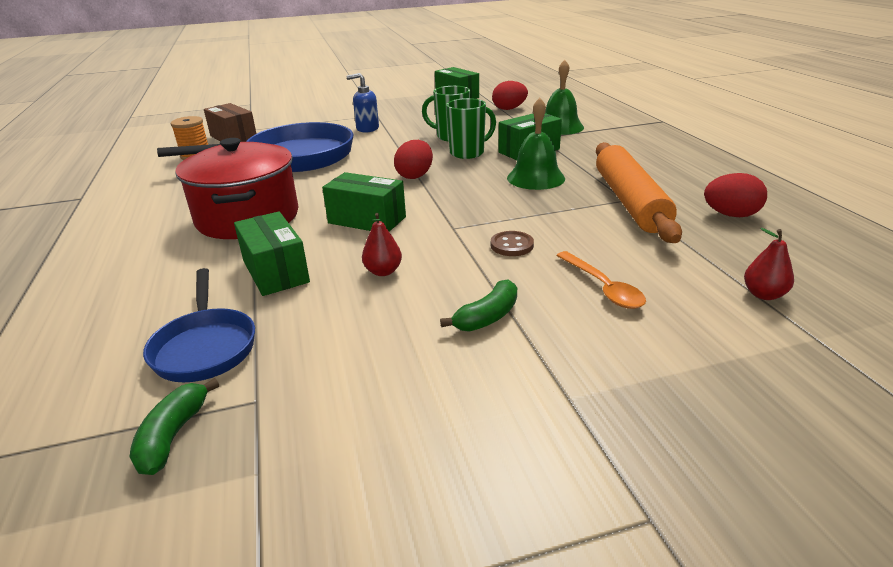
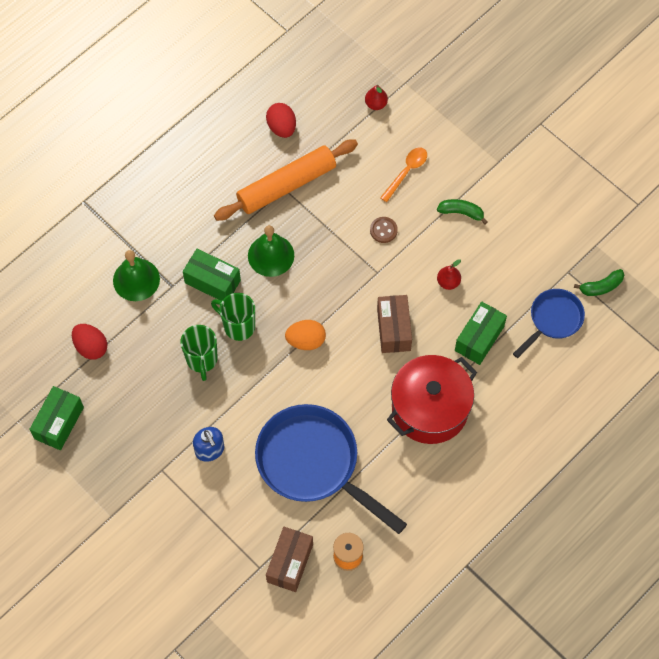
camera: 120 degrees left, 35 degrees up
(367, 220) = (393, 329): green box -> brown box
(415, 176) = (306, 341): red egg -> orange egg

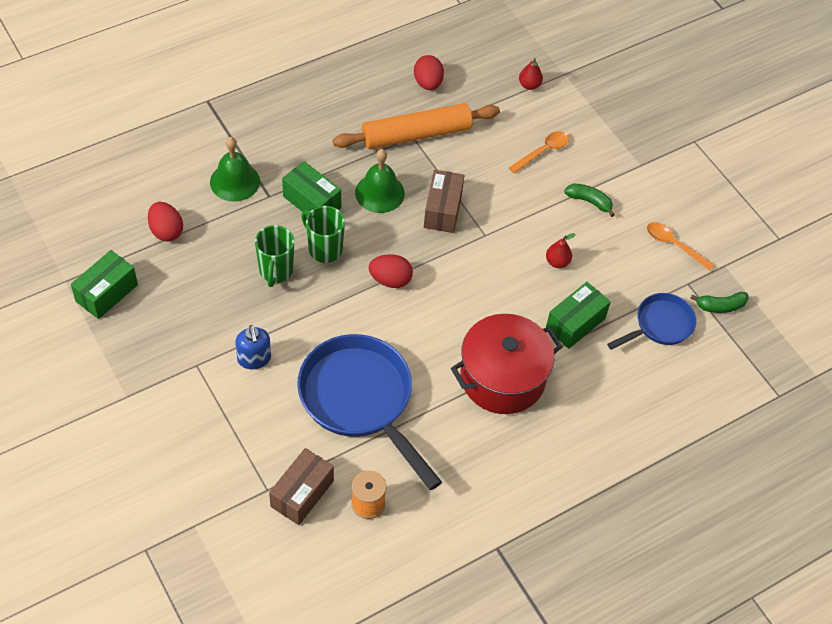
camera: 10 degrees right, 10 degrees down
(306, 341) = (390, 280): orange egg -> red egg
(383, 230) = (503, 198): brown button -> none
(393, 329) = (486, 292): brown box -> brown box (443, 210)
(547, 236) = (674, 245): none -> orange spoon

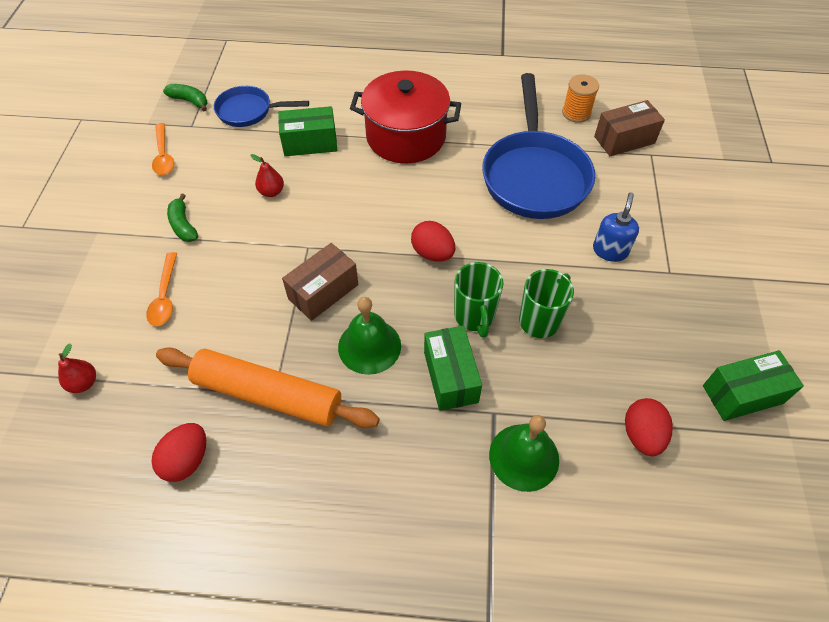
camera: 140 degrees left, 0 degrees up
(543, 152) = (165, 296): orange spoon -> orange spoon turned 90 degrees counterclockwise

